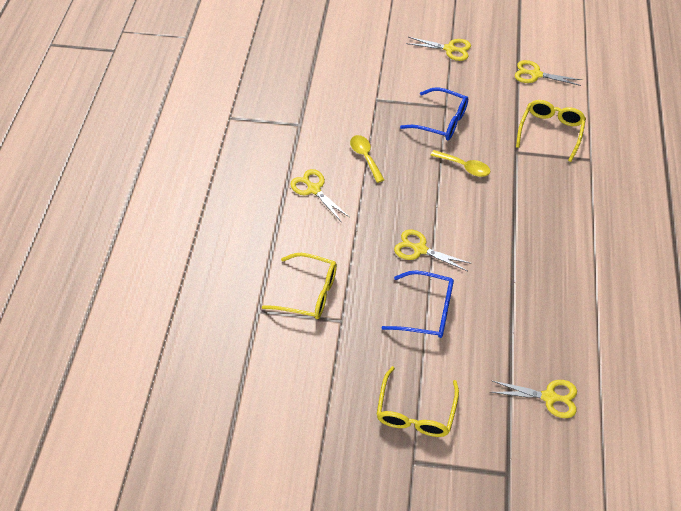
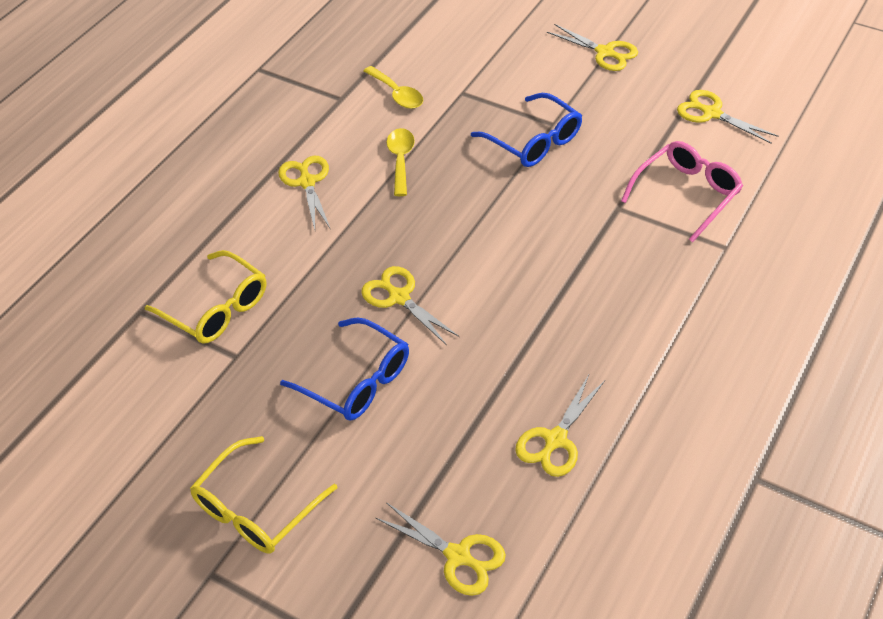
camera: 25 degrees right, 5 degrees down
(464, 167) = (530, 208): yellow spoon -> yellow spoon (397, 94)
(550, 131) = (687, 194): yellow glasses -> pink glasses
(563, 309) = (555, 440): none -> yellow scissors

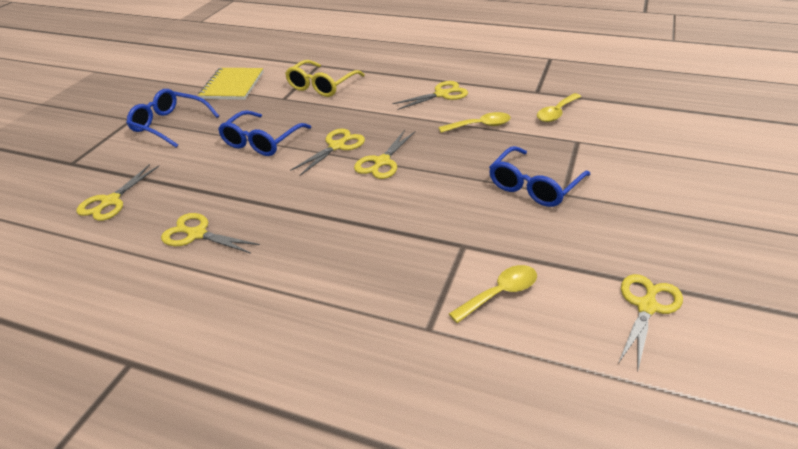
camera: 80 degrees right, 10 degrees down
(154, 428) = (232, 85): none -> yellow notebook
(256, 509) = (169, 125): yellow glasses -> blue glasses
(605, 52) = (697, 216): yellow scissors -> yellow scissors (382, 162)
(687, 194) = (500, 293): pink glasses -> yellow spoon

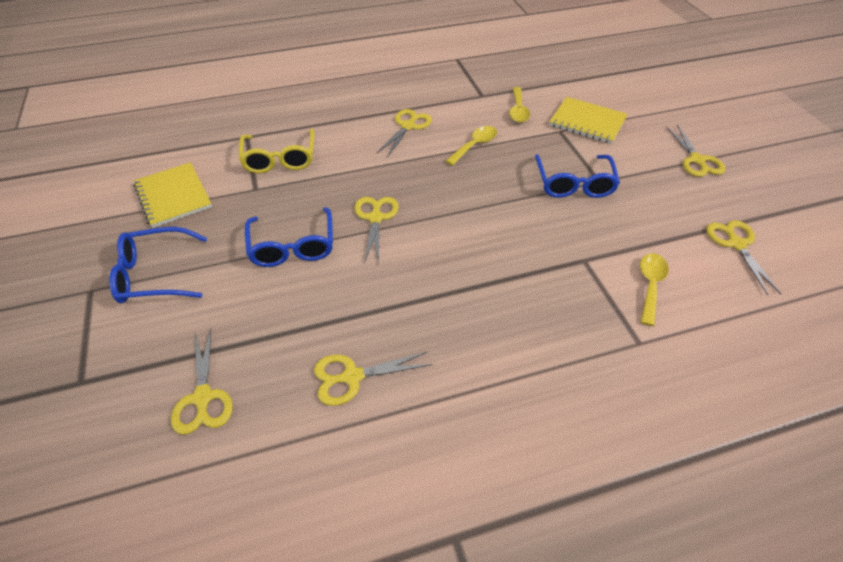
camera: 40 degrees left, 10 degrees up
(382, 162) = (435, 216): yellow scissors -> yellow scissors (697, 160)
(617, 144) = (587, 122): none -> yellow notebook

